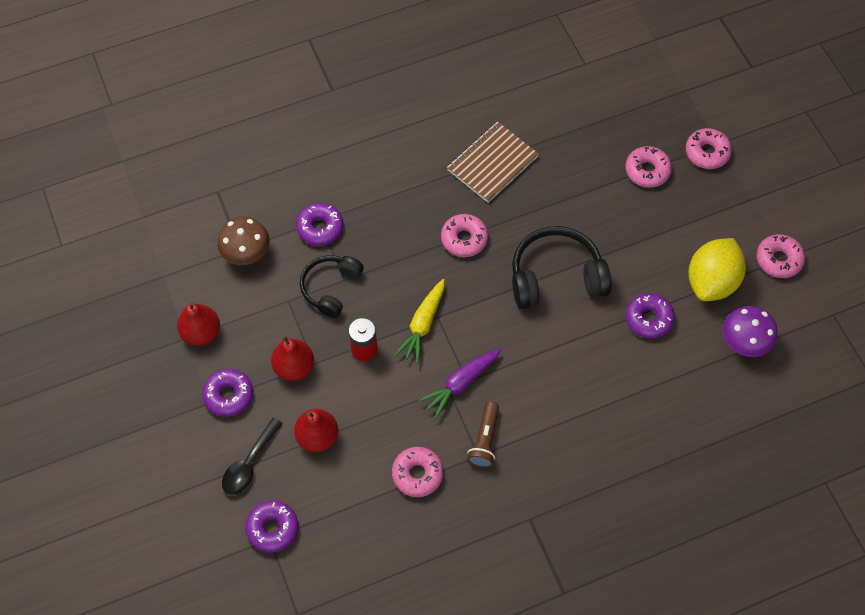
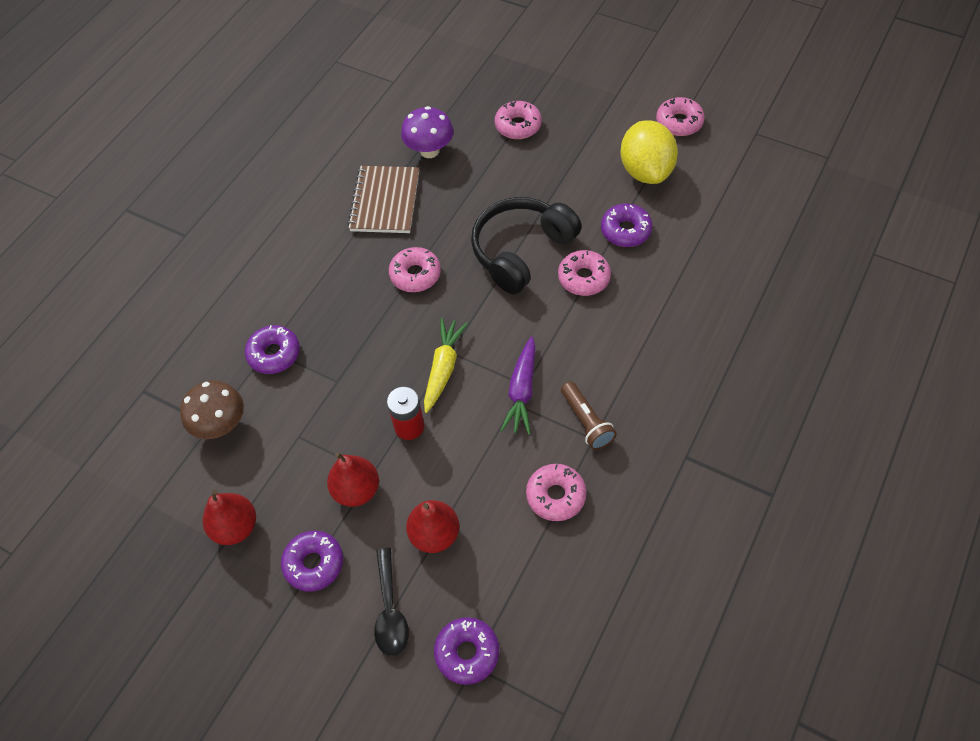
camera: 35 degrees left, 5 degrees down
(331, 288) = (330, 397): black headphones -> none
(423, 325) = (443, 368): yellow carrot -> yellow carrot turned 150 degrees counterclockwise
(707, 152) = (551, 84): pink donut -> pink donut (584, 278)
(744, 343) = (714, 197): purple mushroom -> purple mushroom (429, 150)

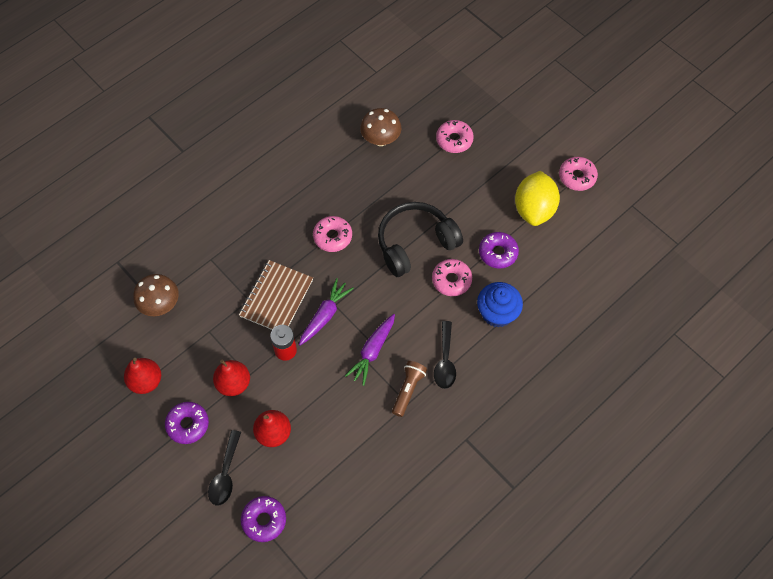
camera: 15 degrees right, 5 degrees up
(274, 354) = (213, 264): purple donut -> none
(385, 201) = (333, 171): brown notebook -> brown notebook (276, 298)
(429, 150) = (381, 139): purple mushroom -> brown mushroom
(443, 368) = (325, 315): yellow carrot -> purple carrot
(556, 496) = (365, 435): pink donut -> none
(587, 422) = (408, 390): brown flashlight -> brown flashlight turned 150 degrees counterclockwise
(618, 373) = (445, 361): none -> black spoon
(656, 297) = (497, 313): none -> blue cupcake

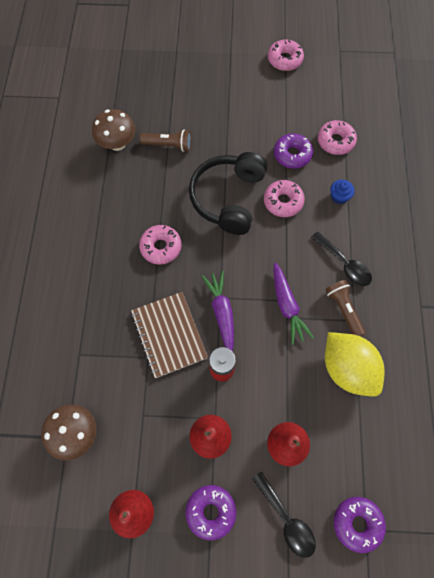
camera: 45 degrees left, 5 degrees up
(415, 170) = (168, 145): none -> brown flashlight
(454, 140) = (173, 101): pink donut -> pink donut (335, 141)
(497, 313) = (339, 197): blue cupcake -> blue cupcake, size x0.53
(534, 209) = (282, 104): yellow lemon -> yellow lemon (347, 369)

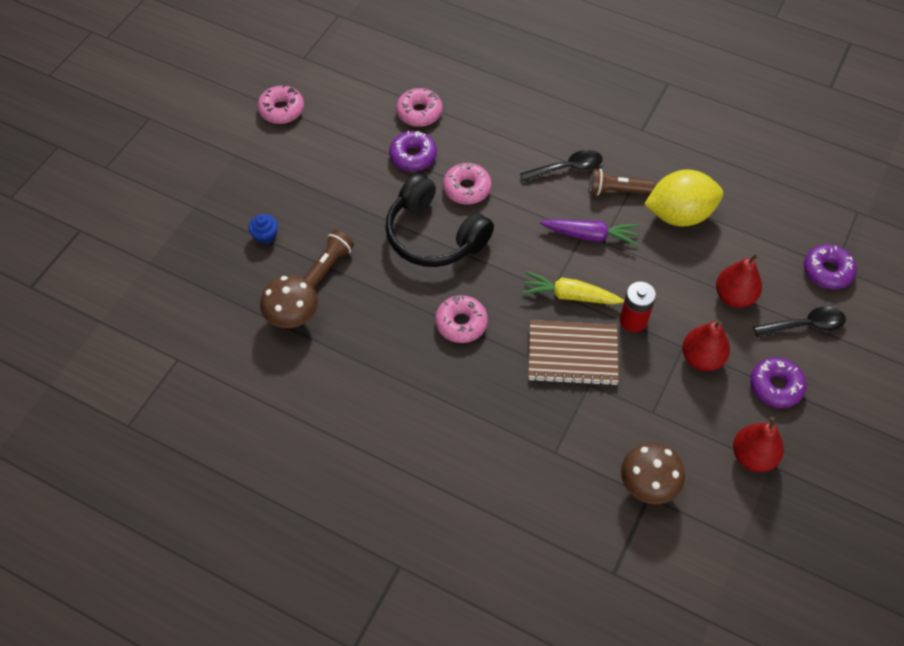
camera: 65 degrees left, 10 degrees down
(221, 312) = (569, 295): purple carrot -> yellow carrot
(339, 197) = (488, 139): blue cupcake -> blue cupcake (265, 236)

